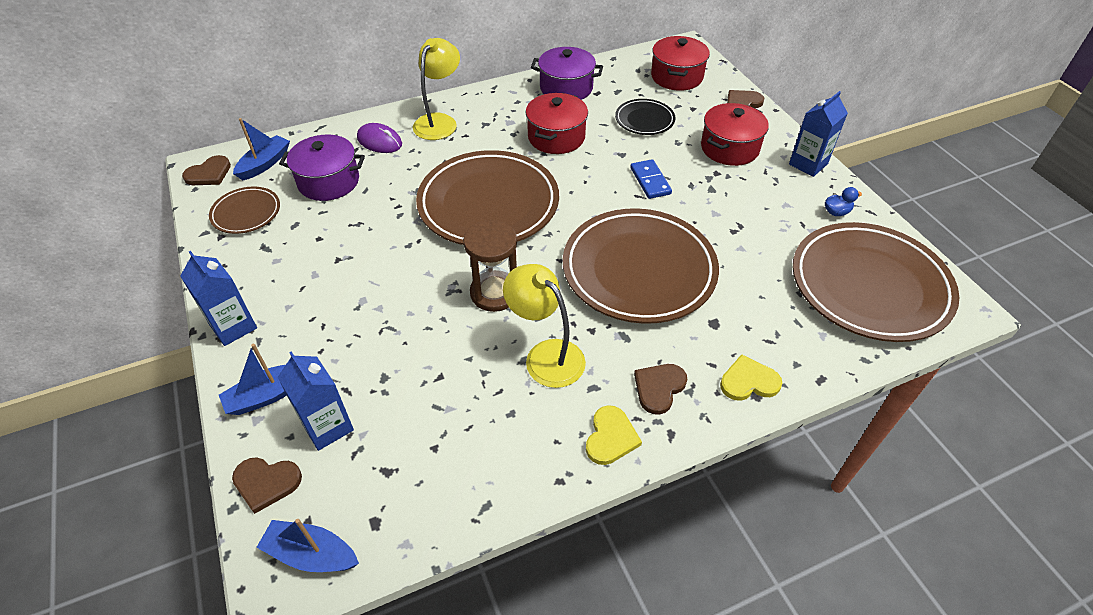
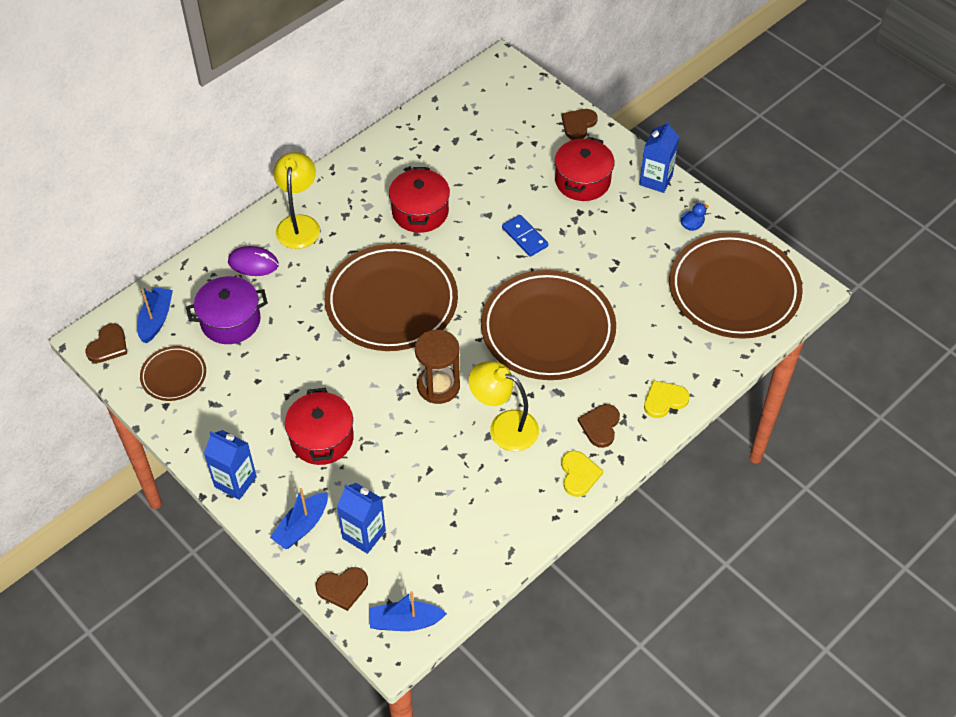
camera: 20 degrees left, 5 degrees up
(566, 88) = (404, 150): purple pot -> none
(644, 120) = (494, 169): black plate -> none
(676, 77) = (505, 107): red pot -> red pot (322, 438)

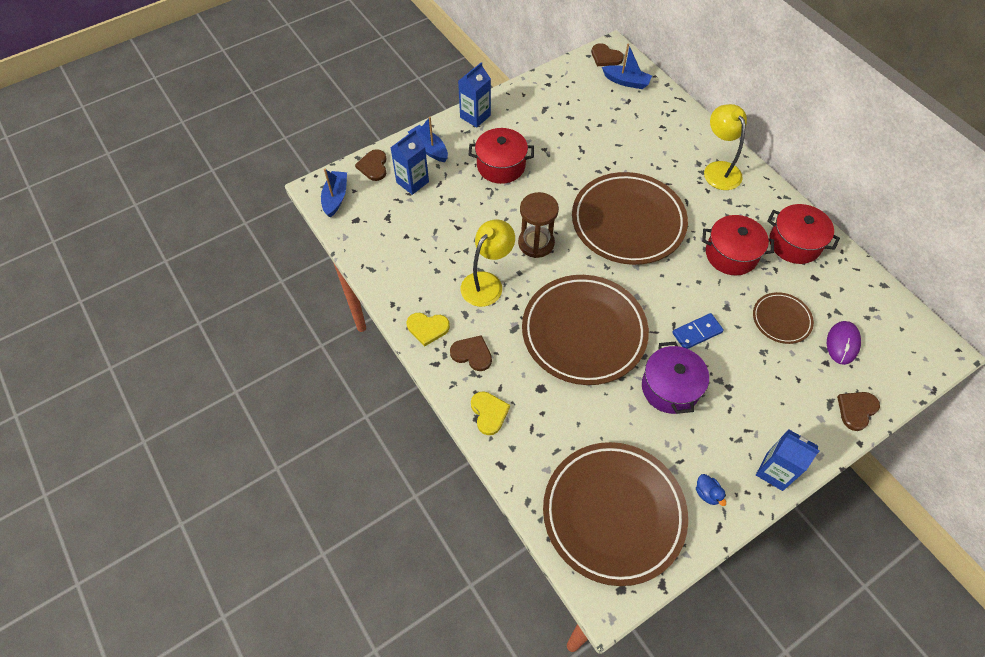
camera: 100 degrees right, 5 degrees up
(174, 376) = (573, 89): brown plate -> brown plate (781, 320)
(230, 321) = (620, 122): purple pot -> purple pot (670, 388)
(253, 263) = (677, 138): purple mouse -> purple mouse (842, 343)
(299, 224) = (719, 169): yellow lamp -> yellow lamp turned 120 degrees counterclockwise
(578, 124) = (856, 410): brown heart -> brown heart turned 90 degrees counterclockwise
(582, 181) = (772, 397): red pot -> red pot (794, 243)

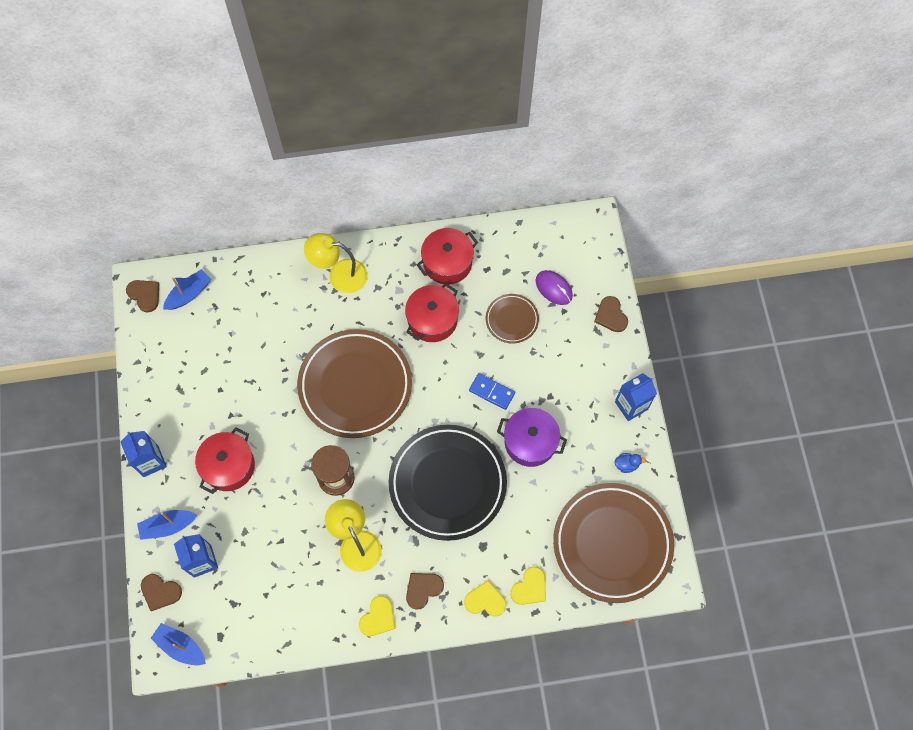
camera: 65 degrees left, 10 degrees up
(523, 449) = (530, 588): none -> yellow heart
(584, 332) = (447, 483): brown plate -> black plate
(605, 57) = (145, 295): brown heart -> brown heart turned 105 degrees counterclockwise
(697, 332) = (491, 392): blue domino -> blue domino turned 60 degrees counterclockwise

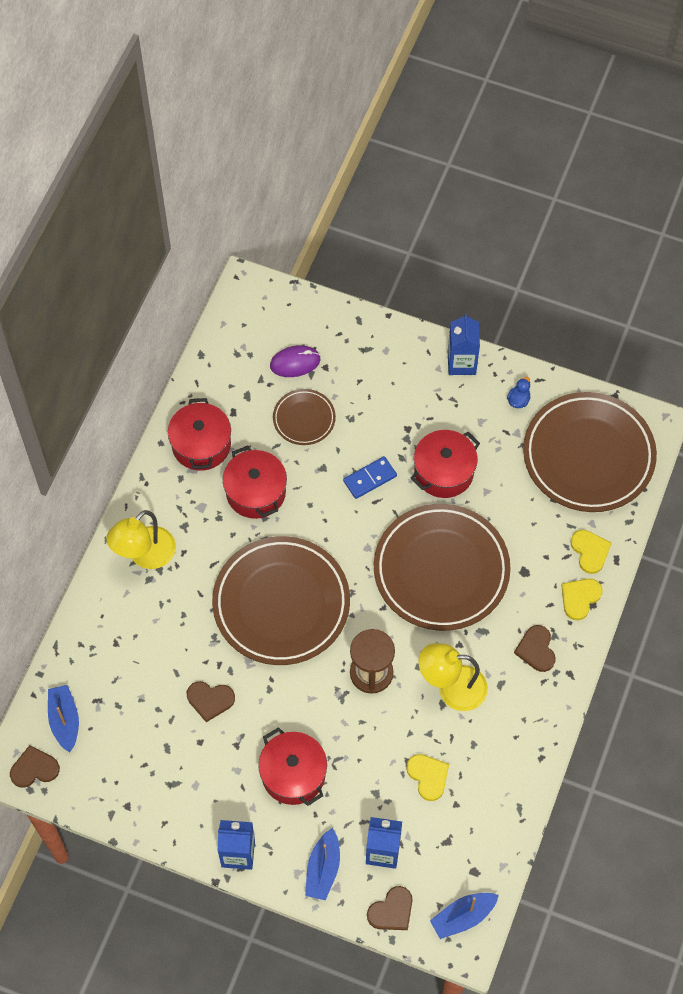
camera: 60 degrees left, 5 degrees down
(378, 617) = (541, 706): yellow heart -> yellow heart (428, 776)
(447, 483) = (441, 570): black plate -> brown plate
(530, 442) = (444, 472): purple pot -> red pot
(611, 315) = (357, 328): brown heart -> brown heart (210, 700)

